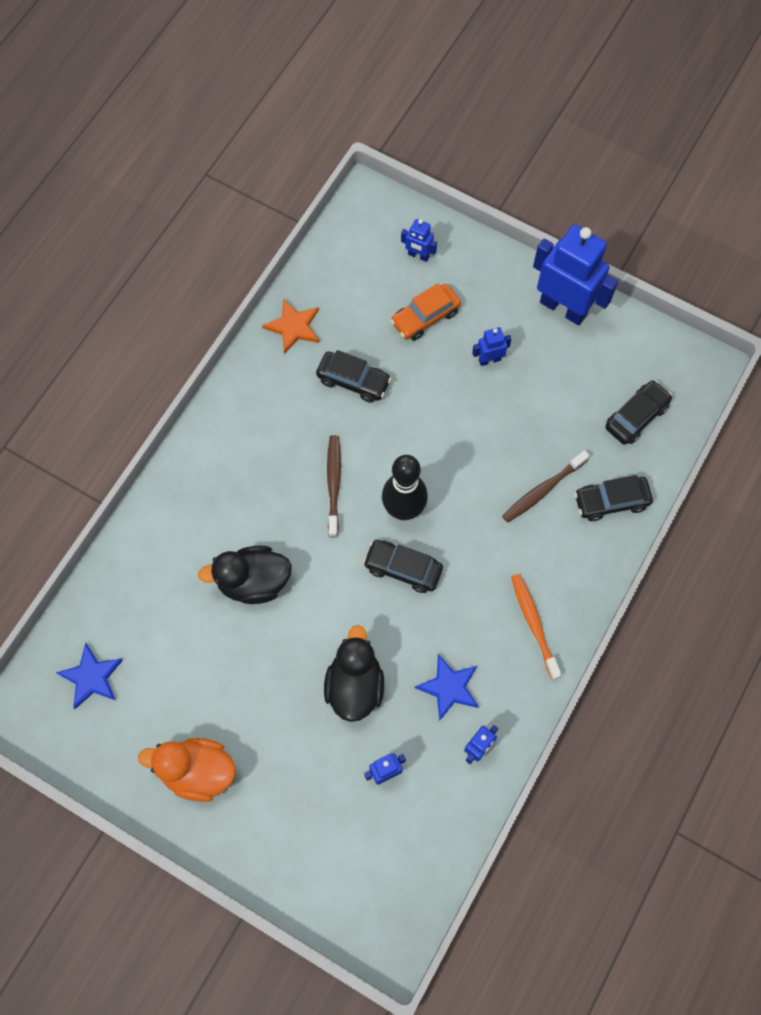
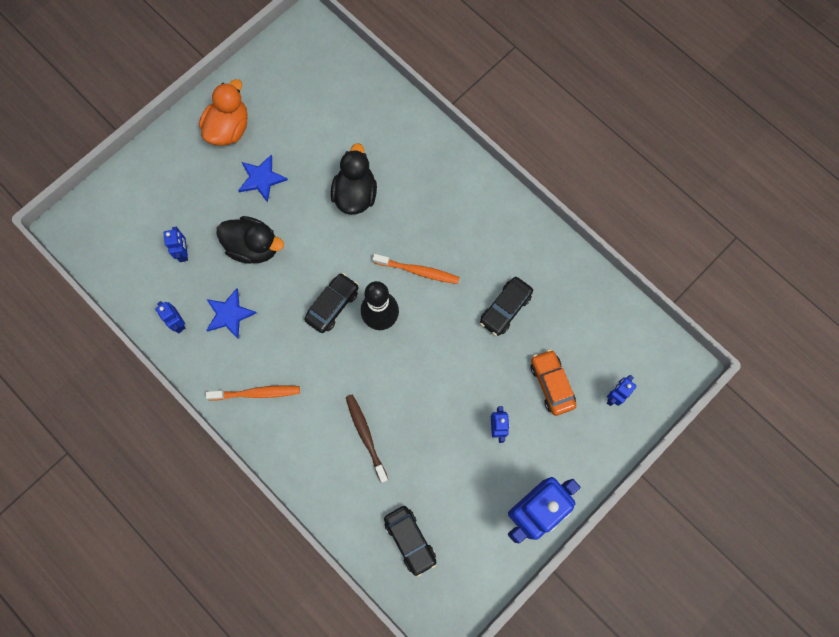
camera: 105 degrees right, 5 degrees up
(91, 677) = (318, 74): blue star -> blue star (261, 179)
(293, 327) = (567, 273): orange star -> none
(333, 484) = (418, 271): brown toothbrush -> orange toothbrush
(611, 501) = (339, 491): black car -> none

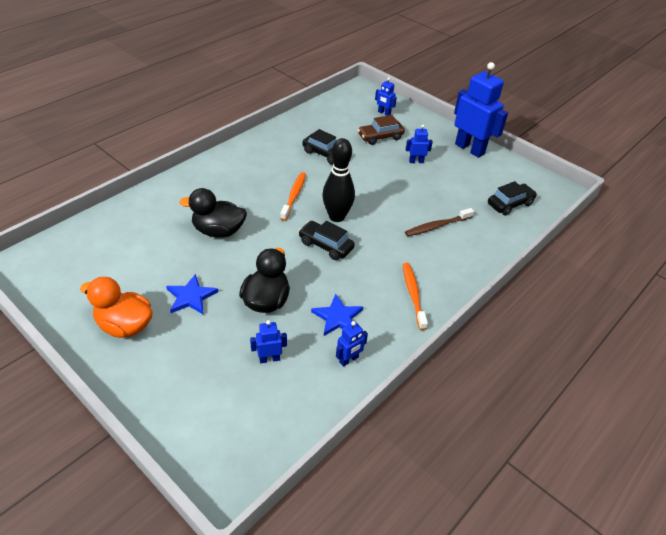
camera: 95 degrees left, 30 degrees down
(551, 384) = (380, 137): orange car -> brown car

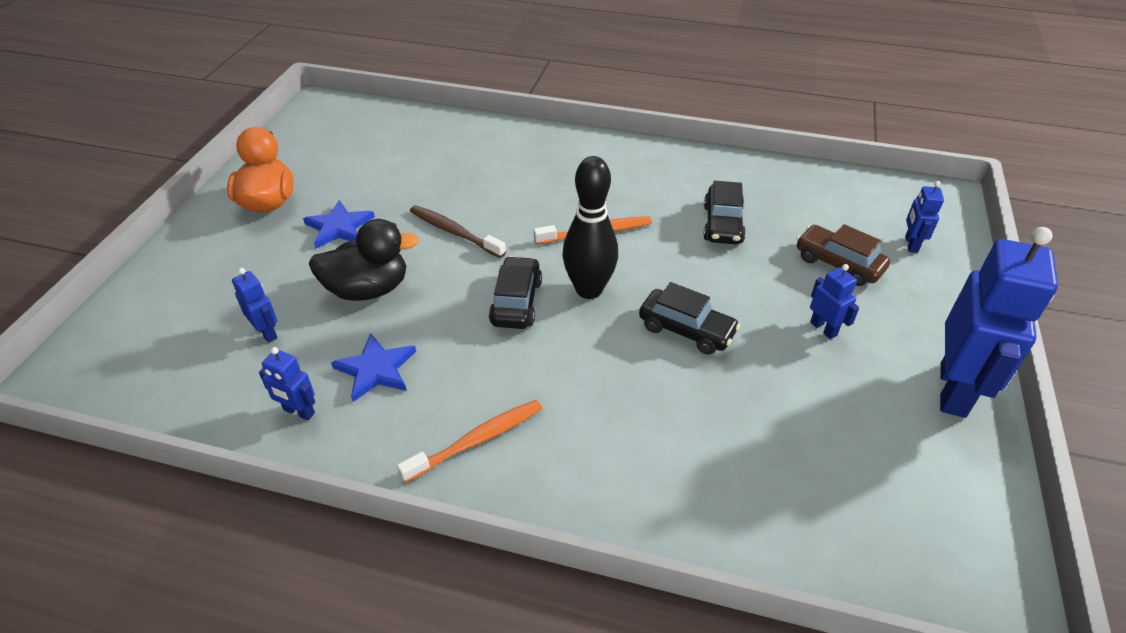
camera: 65 degrees right, 0 degrees up
(218, 231) = (468, 200): black duck -> none
(437, 226) = (672, 415): brown toothbrush -> brown toothbrush (454, 232)
(510, 204) = (846, 510): black car -> black car (686, 330)

